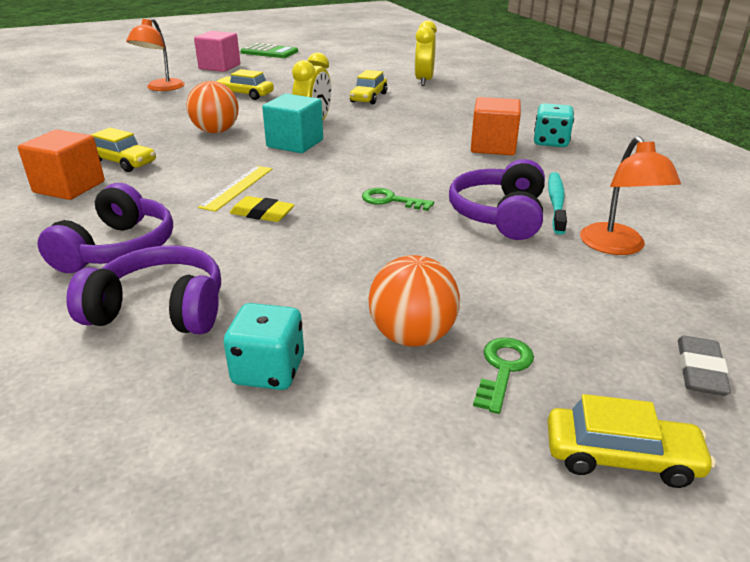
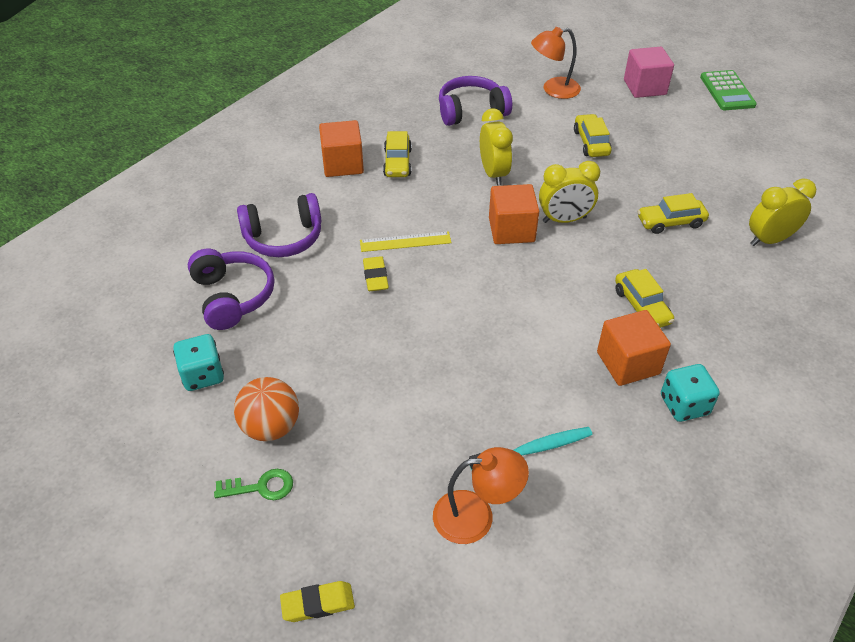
camera: 60 degrees right, 15 degrees up
(216, 131) = (493, 173): orange ball -> yellow clock
(295, 143) = (511, 230): turquoise cube -> orange cube
(391, 200) = (451, 337): green key -> none
(499, 215) = (477, 417): purple headphones -> purple headphones (471, 111)
(617, 247) = (476, 516): orange lamp -> orange lamp turned 150 degrees counterclockwise
(621, 457) = (205, 571): yellow car -> yellow car (641, 306)
(700, 370) = (318, 604): grey eraser -> yellow eraser

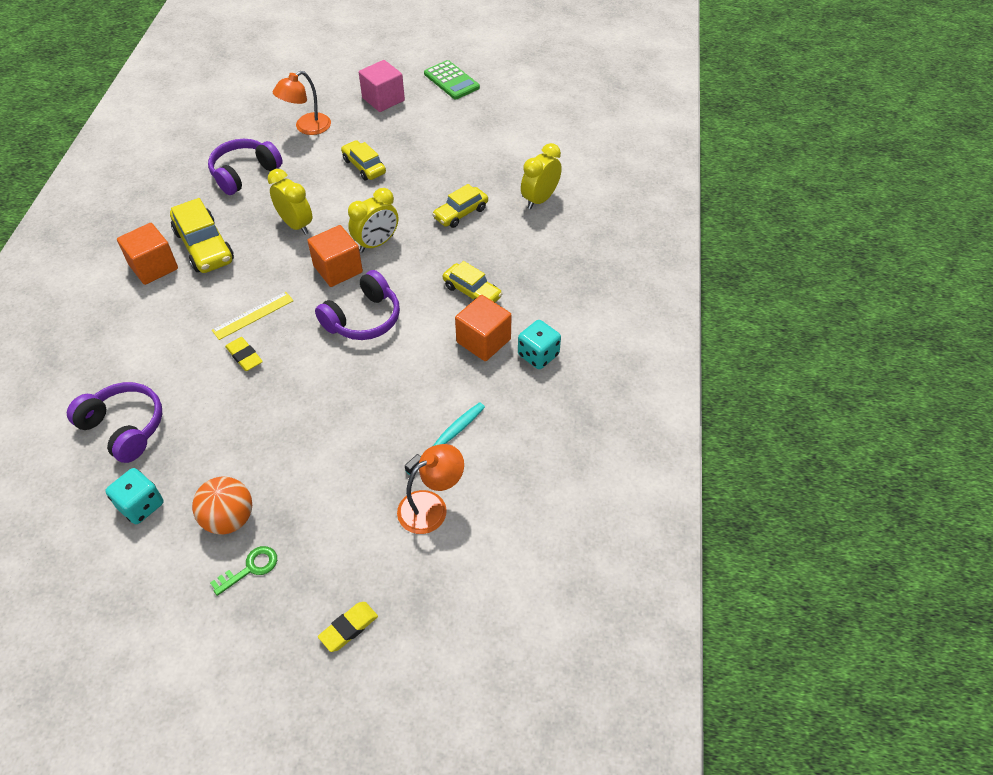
camera: 30 degrees left, 5 degrees up
(283, 237) = (139, 356): purple headphones -> purple headphones (363, 319)
(397, 162) = (204, 246): yellow car -> yellow car, size x1.55

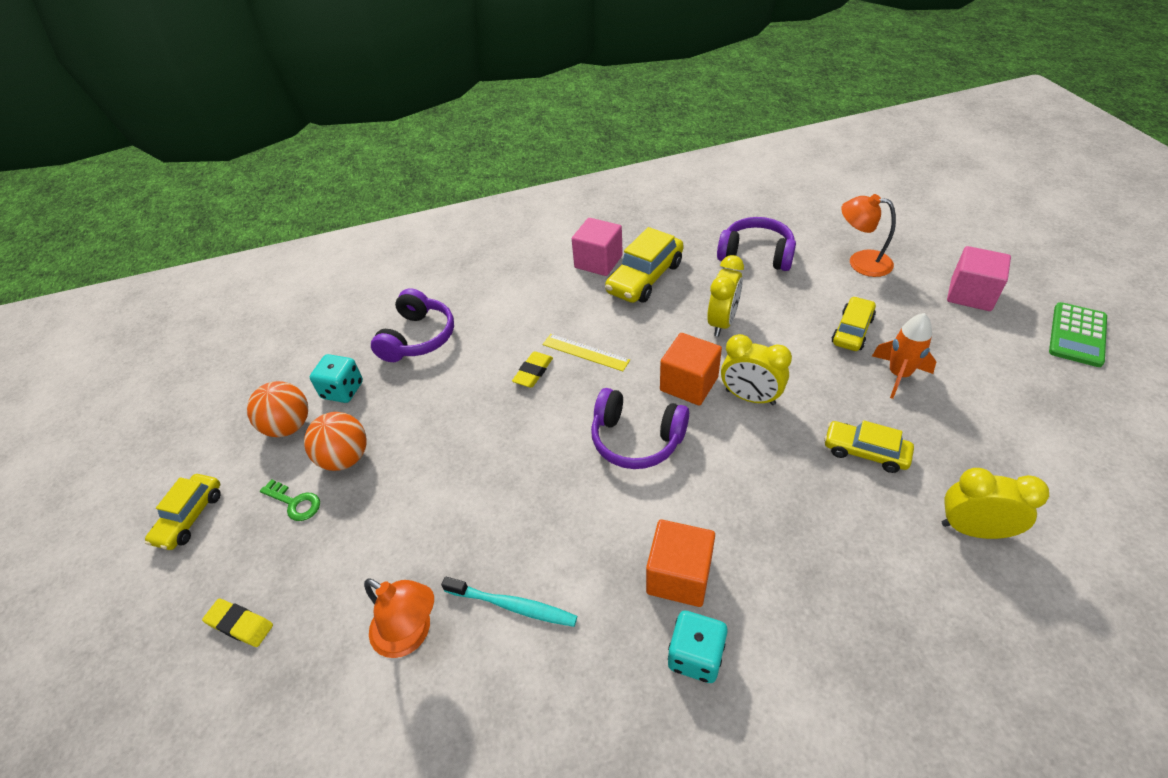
camera: 70 degrees right, 5 degrees down
(150, 560) = (289, 426): none -> orange ball
(153, 267) = (598, 262): orange cube -> pink cube
(417, 167) = (898, 375): none -> orange rocket
(472, 292) = (748, 525): yellow car -> yellow car (190, 517)

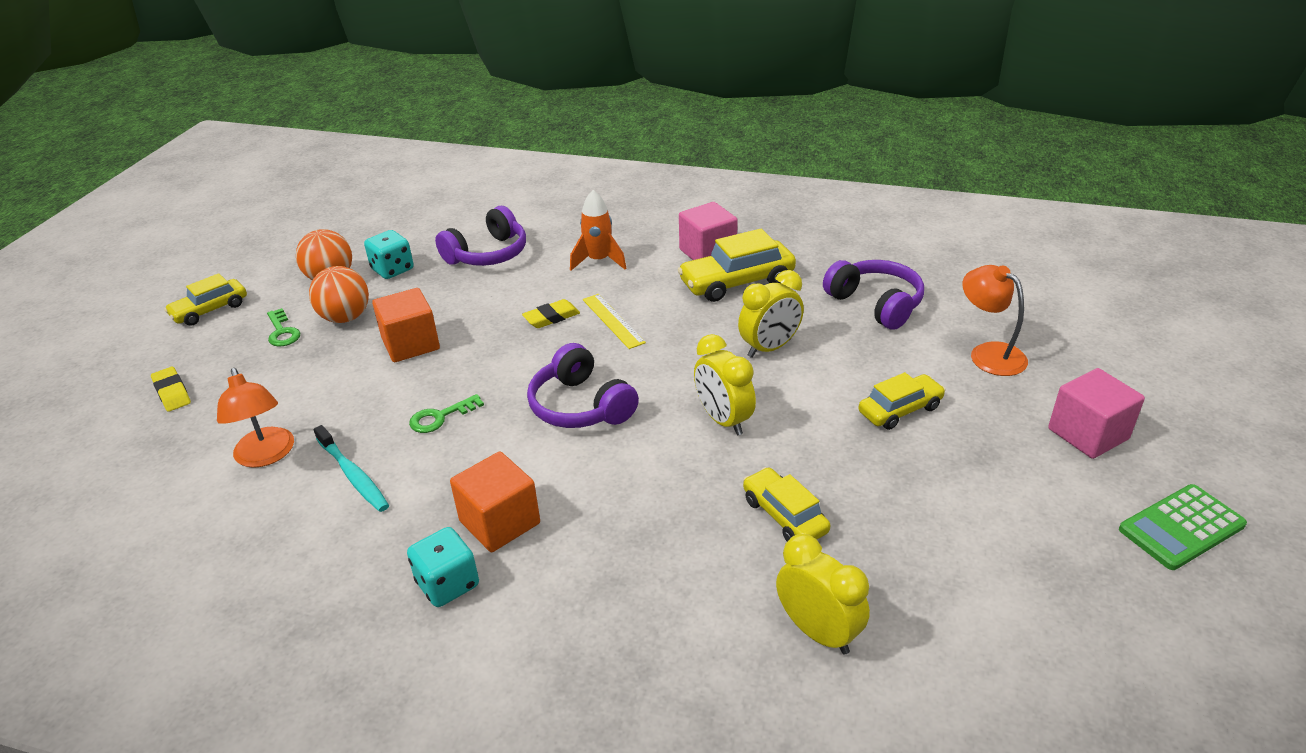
camera: 30 degrees right, 10 degrees down
(533, 509) = (440, 417): none -> green key
(689, 384) = (677, 384): orange cube -> orange cube (411, 344)
(898, 375) = (903, 469): orange rocket -> orange rocket (599, 261)

